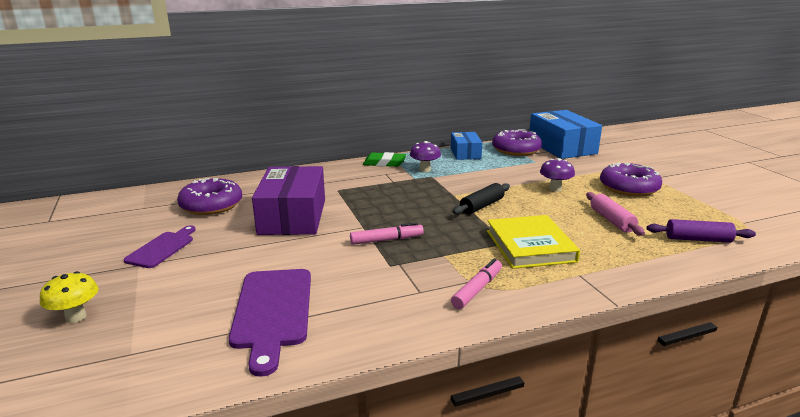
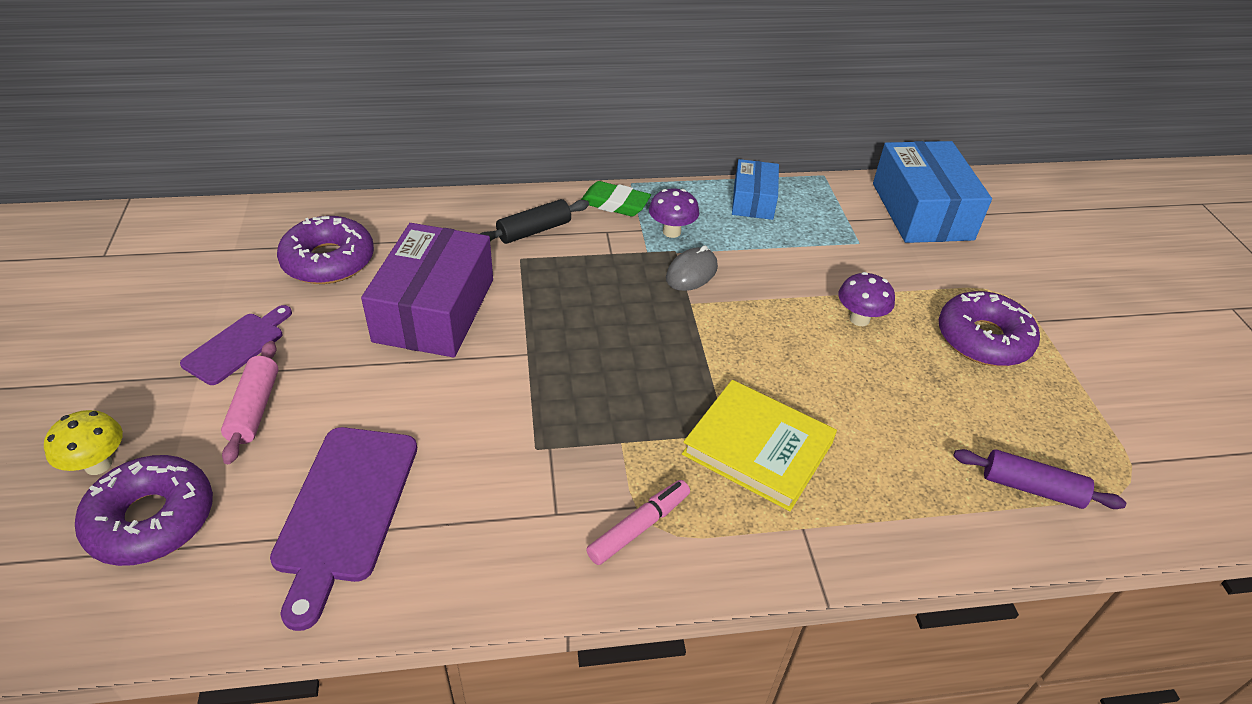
camera: 10 degrees right, 20 degrees up
(386, 240) = (551, 391): pink marker -> none
(446, 183) = (691, 273): none -> grey mouse
(482, 206) = (724, 339): black rolling pin -> black rolling pin (534, 231)
(516, 150) = (840, 205): purple donut -> purple donut (152, 519)
(530, 246) = (757, 448): yellow book -> yellow book turned 60 degrees counterclockwise
(611, 220) = (914, 414): pink rolling pin -> pink rolling pin (255, 409)

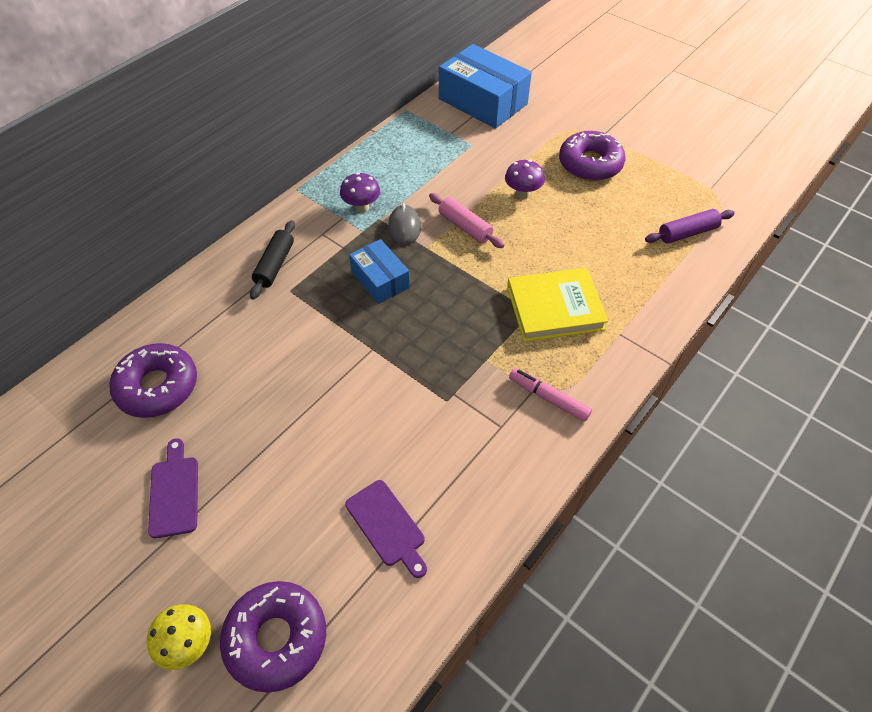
camera: 40 degrees left, 10 degrees up
(255, 409) = (246, 519): pink rolling pin -> pink rolling pin (465, 227)
(345, 510) = (387, 526): purple cutting board -> purple cutting board, size x0.61
(434, 310) = (278, 365): purple box -> none
(614, 203) = (304, 211): green eraser -> none
(639, 527) = (548, 398): pink marker -> pink marker turned 60 degrees counterclockwise
(753, 200) = (385, 154): blue box -> blue box (380, 279)

